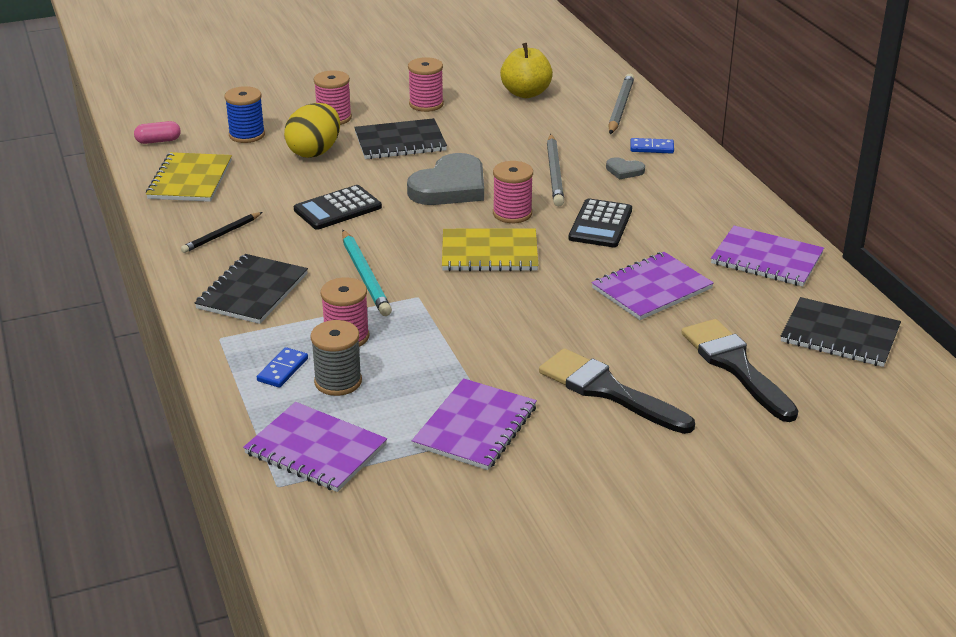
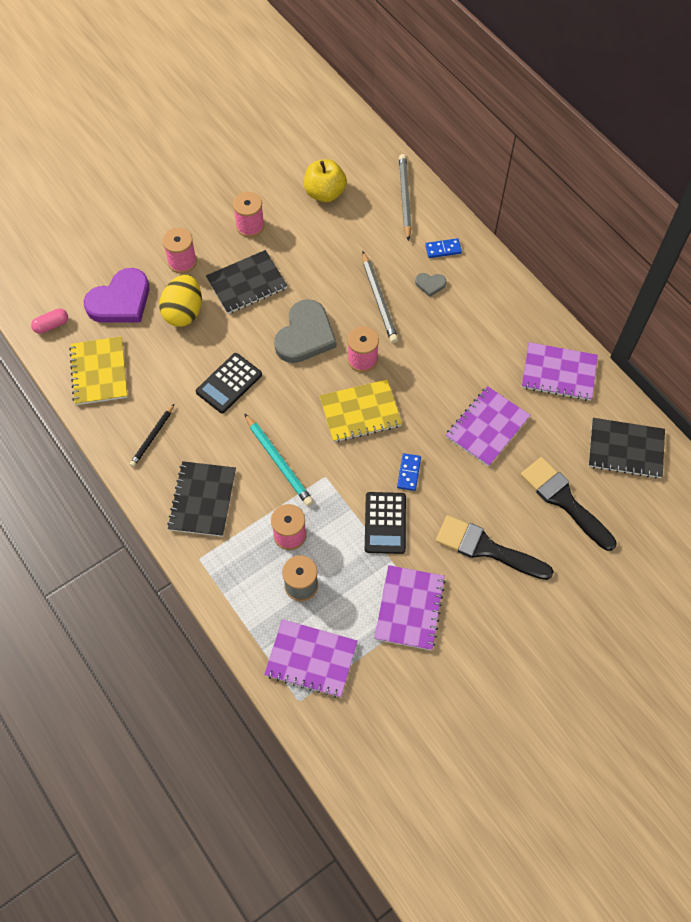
camera: 15 degrees left, 30 degrees up
(247, 135) = (120, 301): blue spool -> purple heart
(282, 370) = (258, 582): blue domino -> blue domino (408, 473)
(600, 224) = (431, 358): black calculator -> black calculator (385, 523)

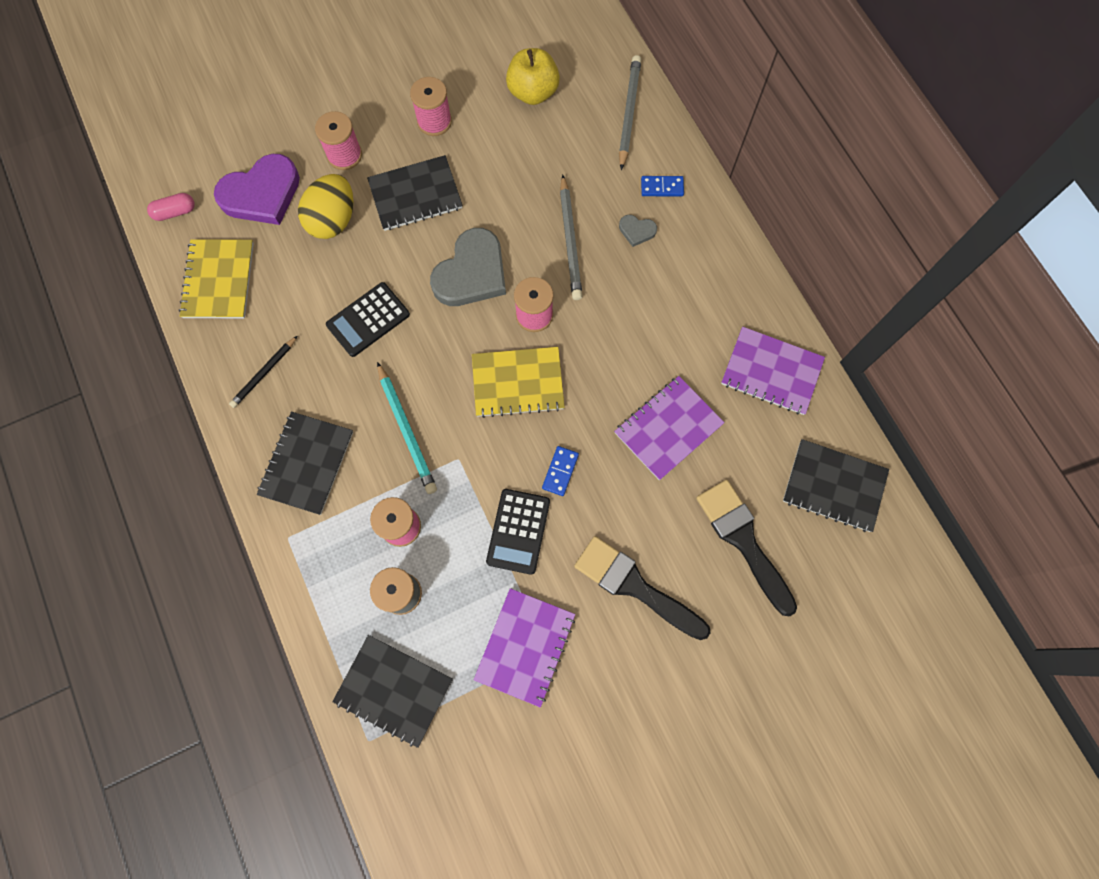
camera: 10 degrees right, 10 degrees up
(311, 659) = (394, 690): purple notebook -> black notebook

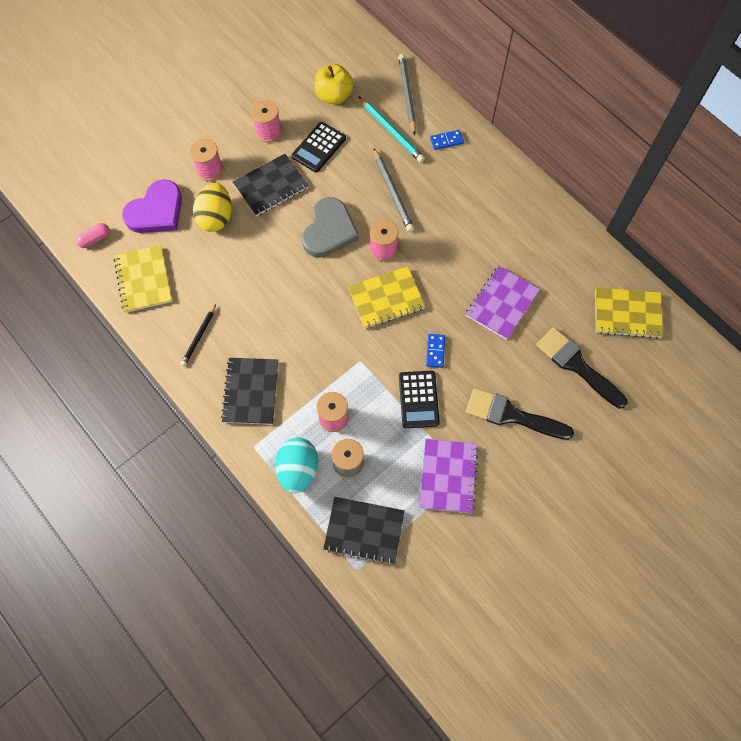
camera: 15 degrees left, 5 degrees down
(335, 584) = (298, 469): none -> turquoise egg
(368, 320) = (264, 281): black calculator -> black calculator (318, 147)
(407, 430) = (317, 350): turquoise pencil -> turquoise pencil (391, 131)
(637, 231) = (438, 174): grey heart -> none
(771, 372) = (561, 248): purple notebook -> none
(834, 486) = (627, 314): black notebook -> yellow notebook

